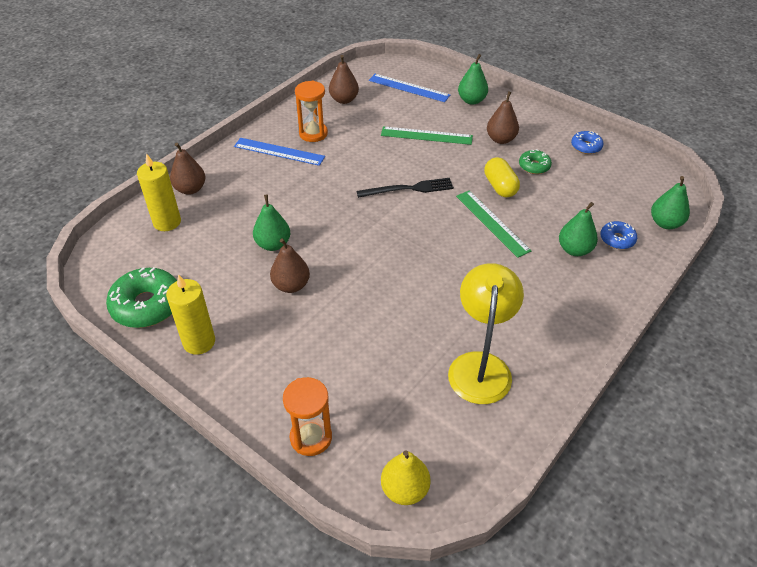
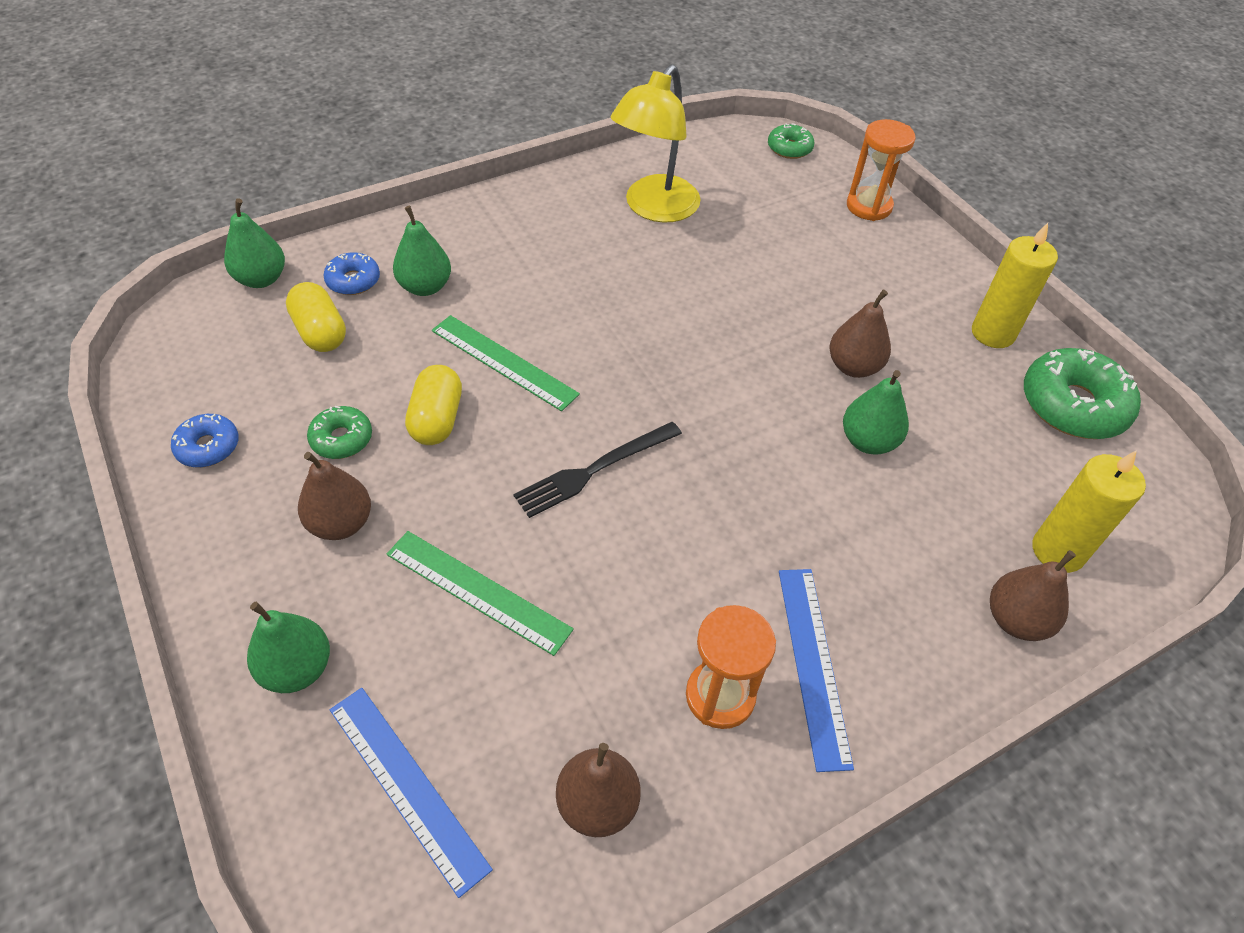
camera: 160 degrees left, 5 degrees up
(279, 151) = (813, 664): blue ruler -> blue ruler turned 45 degrees clockwise
(404, 489) = (789, 148): yellow pear -> green donut
(409, 189) = (594, 470): black fork -> black fork turned 45 degrees counterclockwise
(492, 223) = (503, 362): green ruler -> green ruler turned 45 degrees counterclockwise
(599, 207) = (320, 332): none -> yellow capsule

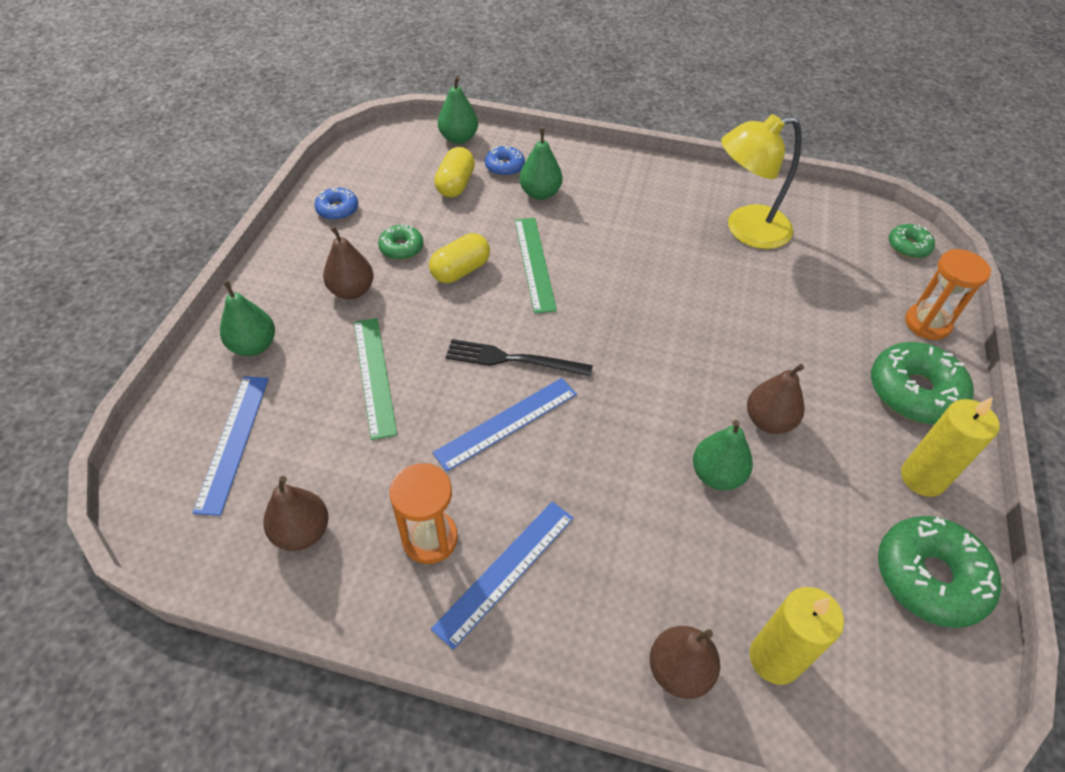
camera: 45 degrees right, 0 degrees up
(659, 533) = (507, 423): none -> blue ruler
(918, 269) = (914, 392): none -> green donut

